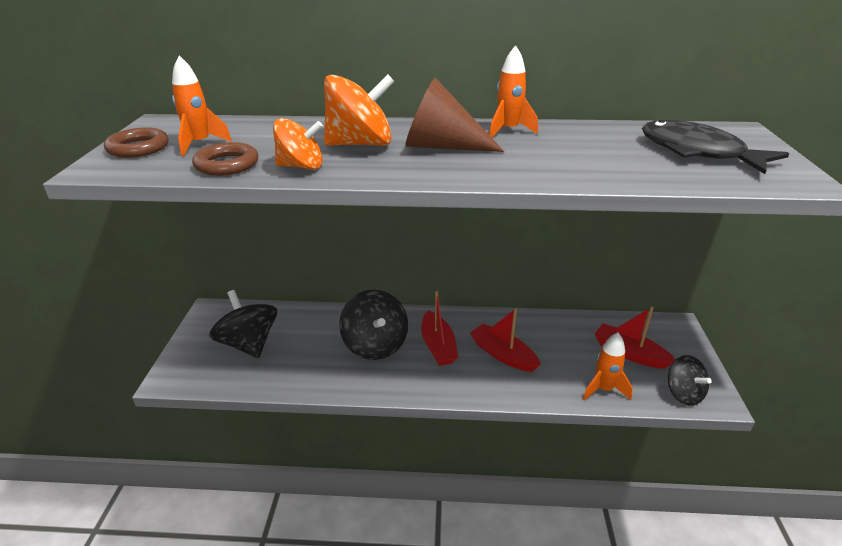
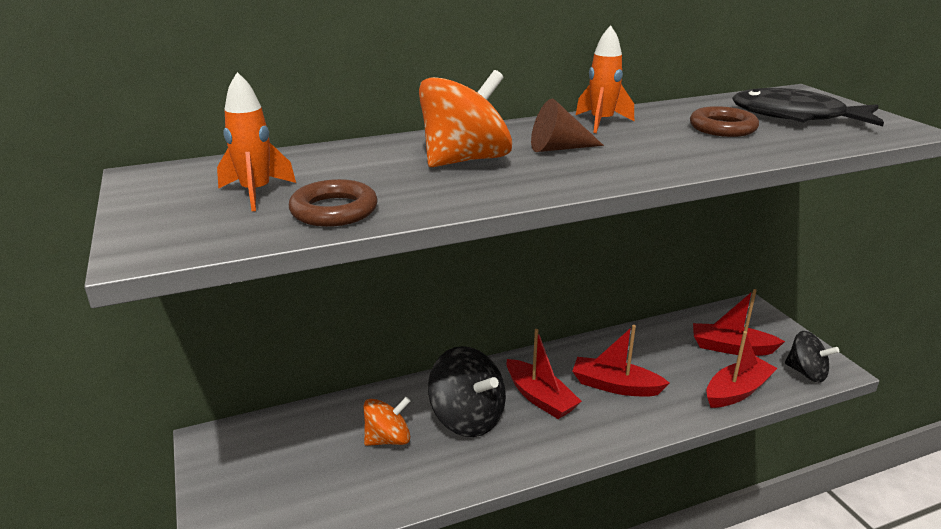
camera: 25 degrees left, 5 degrees down
(138, 148) = (170, 212): brown ring -> brown ring (722, 128)
(249, 344) = (302, 467): black spinning top -> none
(301, 166) = (433, 196): orange spinning top -> orange spinning top (388, 439)
(442, 146) = (559, 148): brown cone -> brown cone, size x0.63
(603, 389) = (737, 391): orange rocket -> red boat

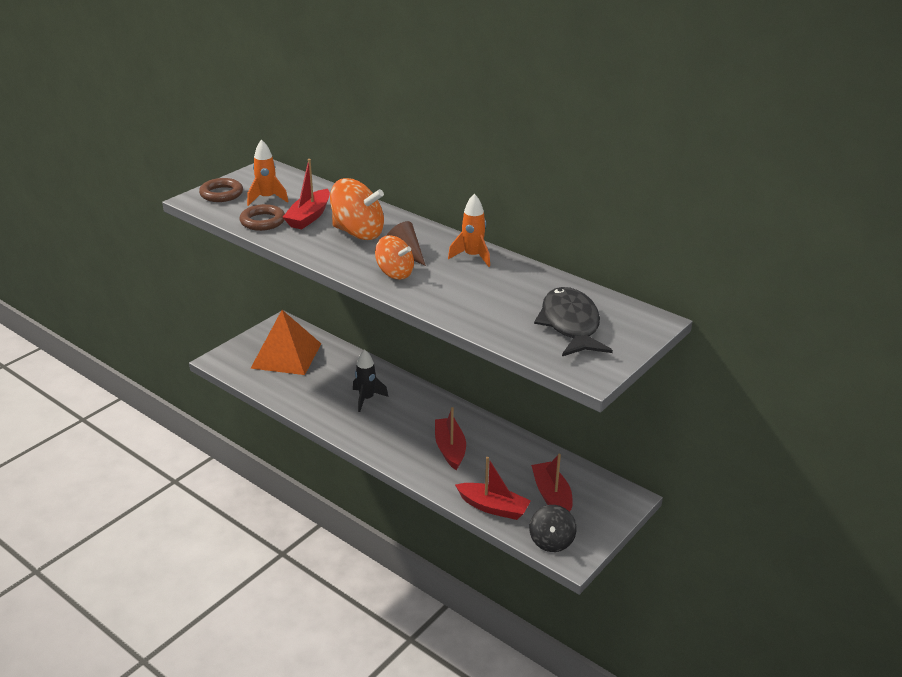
camera: 60 degrees right, 5 degrees up
(294, 462) = (286, 355): none -> orange pyramid
(388, 439) = (326, 378): orange spinning top -> orange spinning top (395, 273)
(467, 418) = (366, 399): black spinning top -> black rocket
(540, 397) = (410, 420): red boat -> red boat (309, 217)
(722, 128) = (508, 299): brown ring -> brown ring (221, 194)

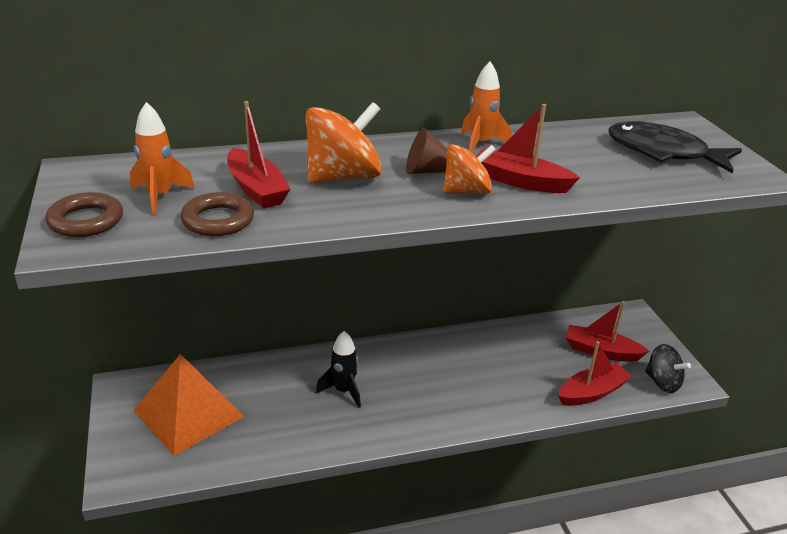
camera: 55 degrees left, 0 degrees up
(450, 449) = (482, 376): red boat -> red boat (520, 181)

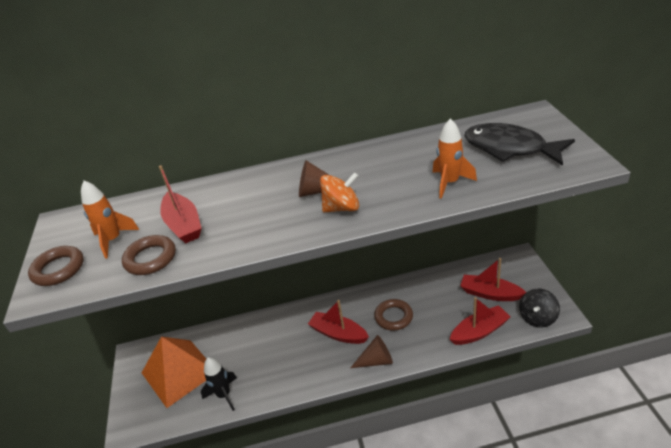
camera: 10 degrees right, 5 degrees up
(343, 177) = (249, 205): orange spinning top -> none
(343, 391) = (290, 345): black rocket -> black rocket (224, 395)
(462, 417) = (376, 361): none -> brown cone
(480, 144) = (361, 158): orange rocket -> orange rocket (450, 183)
(480, 368) = (393, 317): none -> brown ring
(520, 181) = (386, 193): red boat -> red boat (338, 334)
(662, 382) = (537, 318): black spinning top -> black spinning top turned 75 degrees clockwise

